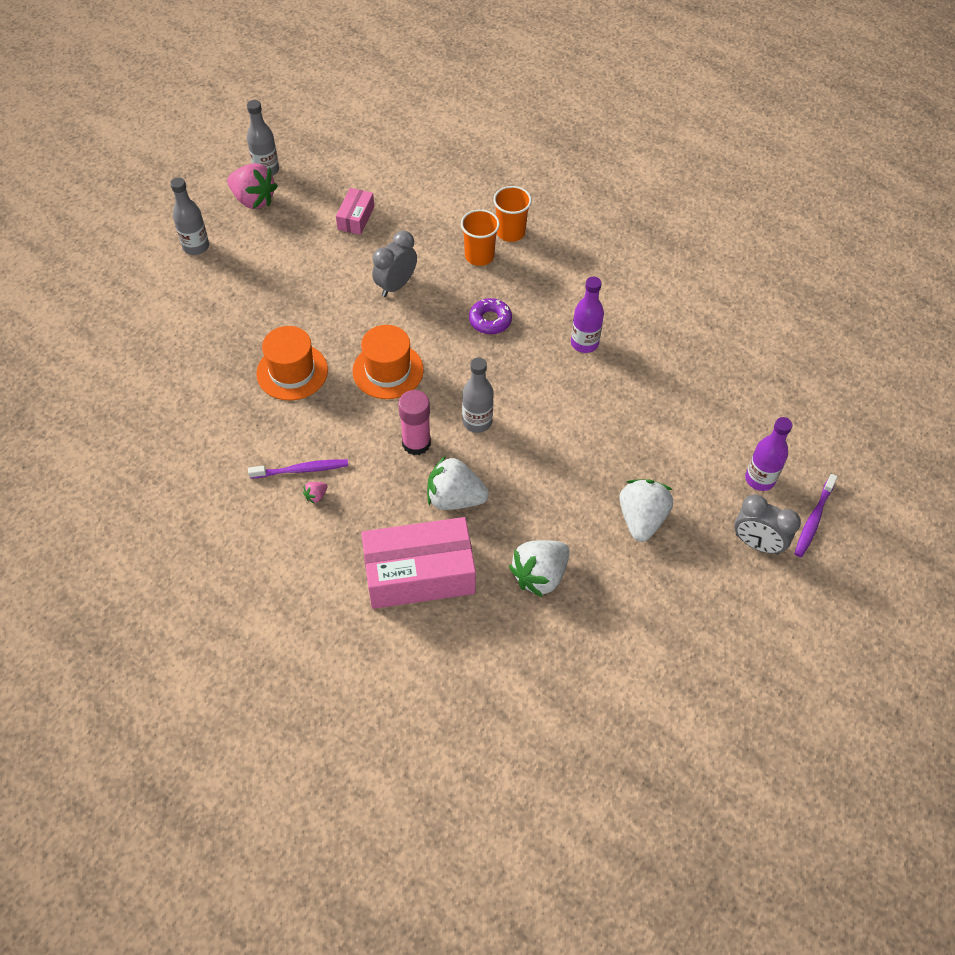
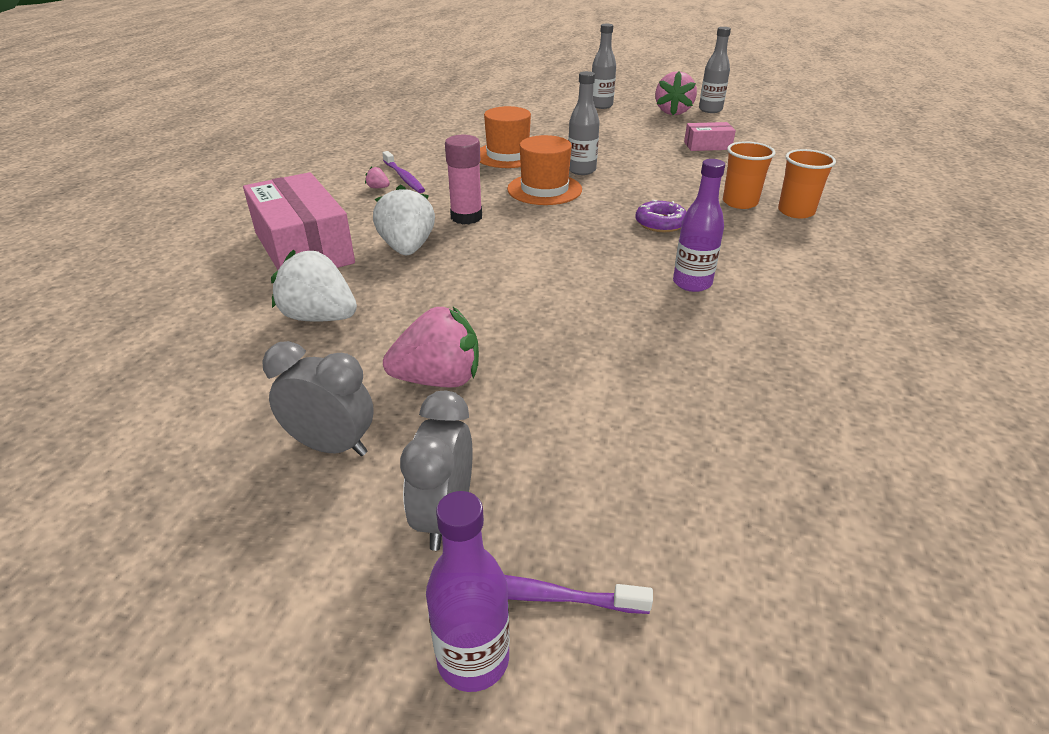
camera: 70 degrees right, 20 degrees down
(396, 285) = (650, 174): grey clock -> grey clock (332, 446)
(477, 422) = (517, 241): grey bottle -> grey bottle (581, 170)
(641, 519) = (439, 379): white strawberry -> pink strawberry
(760, 479) = (585, 495): purple bottle -> purple bottle (473, 659)

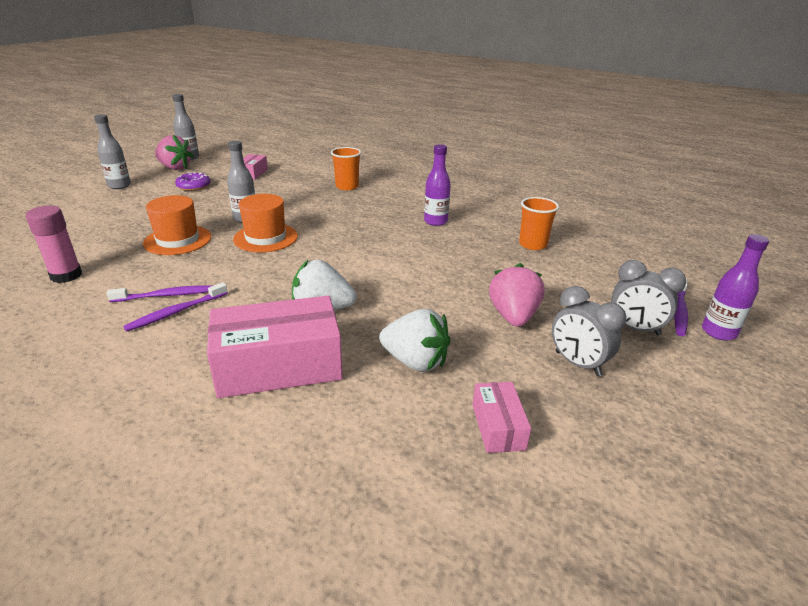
camera: 75 degrees left, 5 degrees down
(206, 384) = (498, 426): none -> pink box
(320, 317) = (415, 361): white strawberry -> white strawberry turned 105 degrees counterclockwise
(332, 446) = (577, 364): grey clock -> grey clock turned 75 degrees counterclockwise
(378, 188) = (176, 312): pink strawberry -> purple toothbrush
(466, 217) = (286, 276): pink glue stick -> pink glue stick (66, 275)
(660, 223) = (356, 213): purple donut -> purple donut (193, 186)
(796, 212) = (371, 177): orange cup -> orange cup (532, 244)

